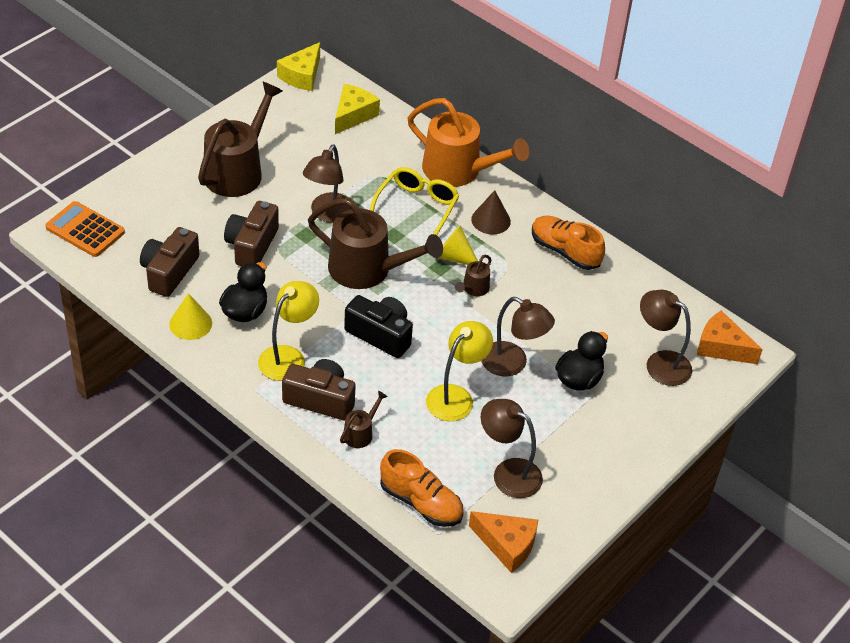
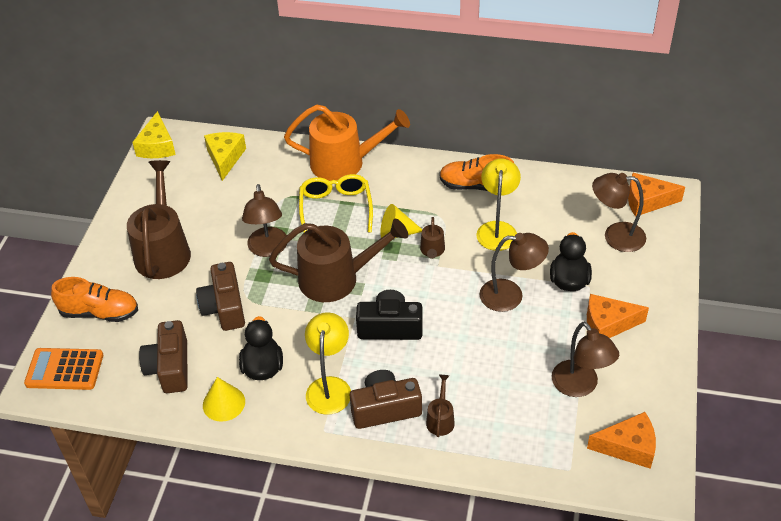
camera: 25 degrees left, 0 degrees up
(421, 502) = (535, 450): orange shoe -> orange shoe (99, 312)
(456, 396) = (490, 346): yellow lamp -> yellow lamp (497, 229)
(491, 220) = (401, 189): brown cone -> none
(508, 473) = (580, 386): brown lamp -> brown lamp turned 120 degrees counterclockwise
(581, 435) = (608, 324): none -> orange cheese

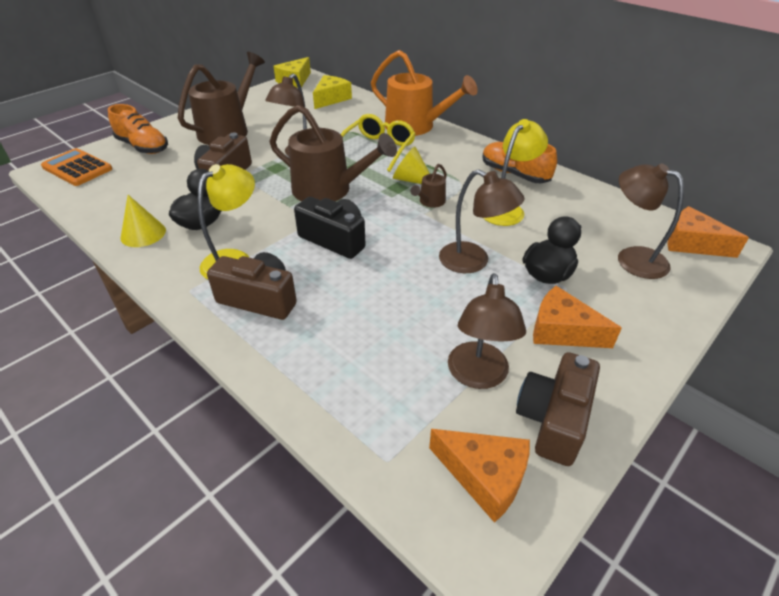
camera: 30 degrees right, 5 degrees down
(170, 367) = (140, 195): brown camera -> brown camera (553, 419)
(440, 419) = (299, 333): brown watering can -> none

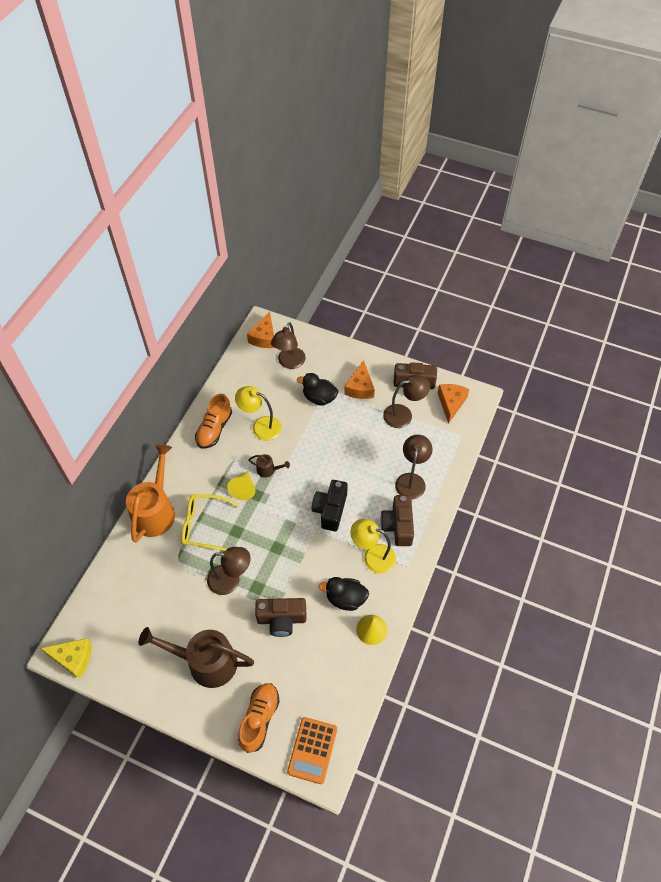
camera: 110 degrees left, 15 degrees up
(329, 190) = (276, 536): brown watering can -> none
(331, 99) = (113, 601): yellow cheese -> none
(473, 262) = (322, 433): brown lamp -> brown lamp (411, 480)

